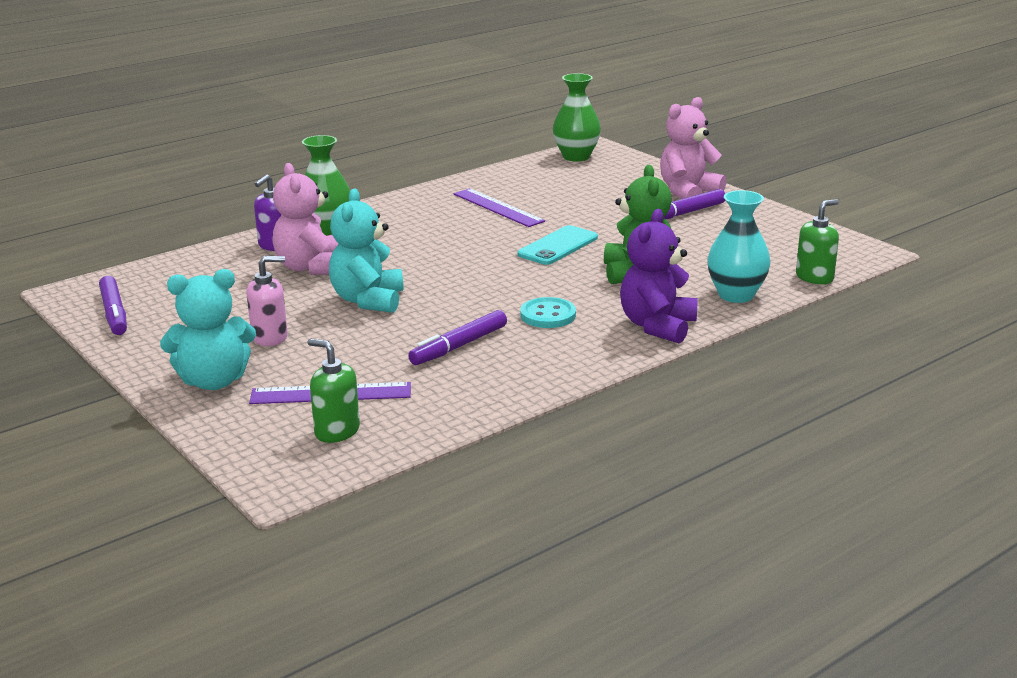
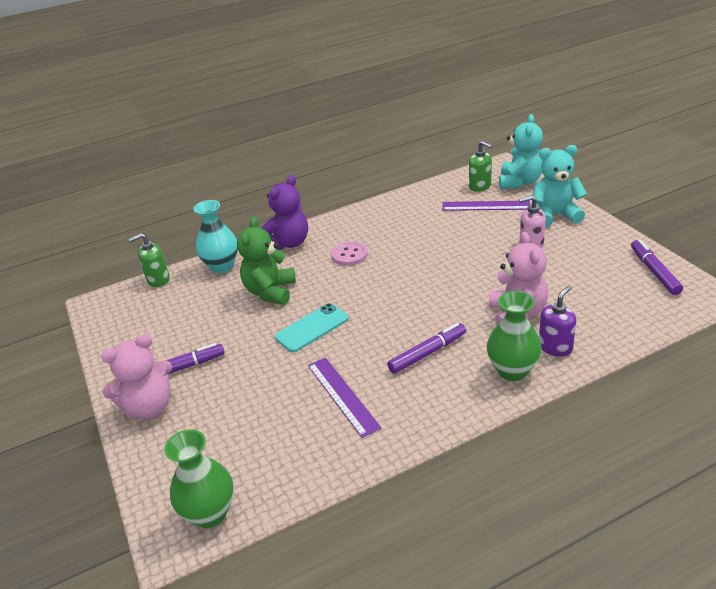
camera: 165 degrees left, 10 degrees up
(368, 300) = (468, 274): turquoise teddy bear -> turquoise teddy bear (520, 182)
(459, 346) = (411, 233): purple marker -> purple marker (427, 353)
(548, 315) = (349, 255): turquoise button -> pink button

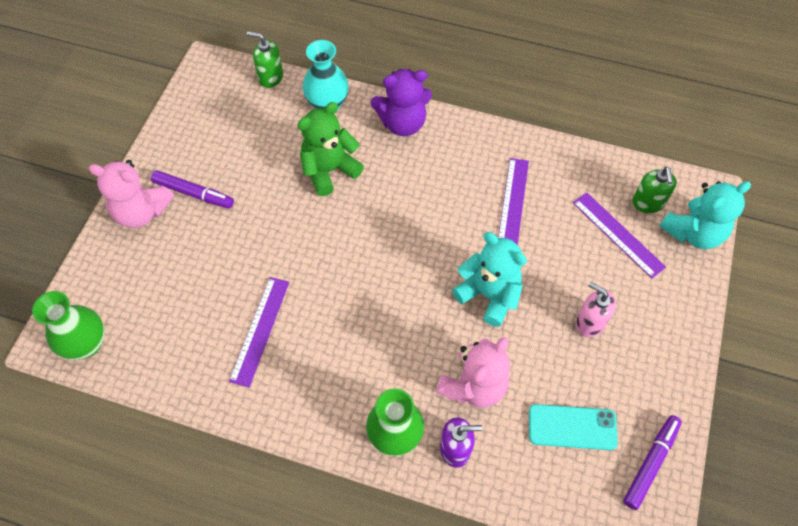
camera: 40 degrees right, 25 degrees up
(312, 328) = (314, 241): turquoise phone -> turquoise phone (572, 427)
(349, 255) = (431, 185): pink button -> none
(410, 231) = (513, 203): none -> purple ruler
(427, 353) = (360, 353): purple marker -> none
(555, 215) = (663, 308): turquoise teddy bear -> turquoise teddy bear (489, 295)

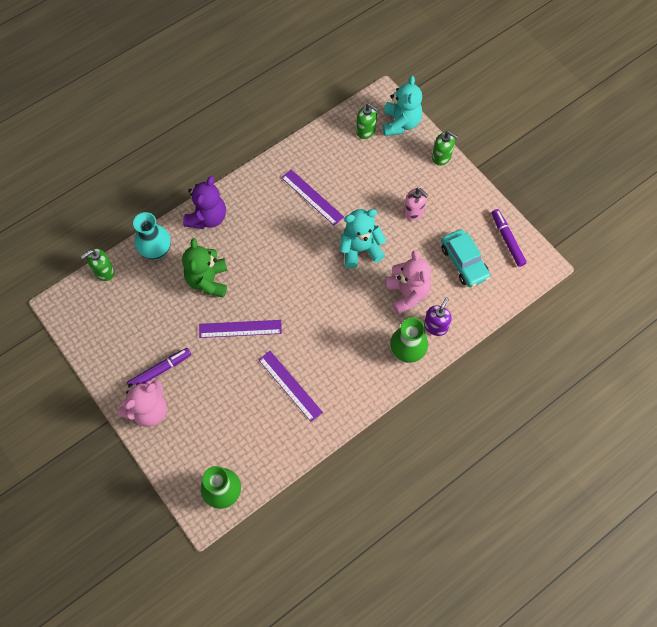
camera: 55 degrees left, 5 degrees up
(572, 427) = (464, 262): turquoise phone -> turquoise car
(590, 322) = (413, 212): pink soap dispenser -> pink soap dispenser turned 120 degrees counterclockwise
(618, 234) = (373, 159): purple ruler -> purple ruler (240, 328)
(693, 307) = (441, 157): none -> green soap dispenser

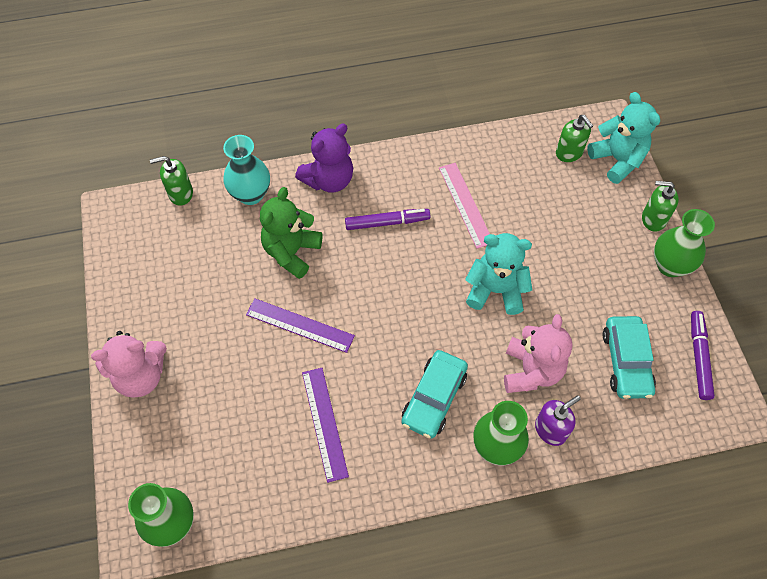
camera: 25 degrees right, 5 degrees down
(160, 370) = (180, 334): purple marker -> purple marker (387, 222)
(312, 197) = (465, 204): purple ruler -> pink ruler
(353, 338) = (434, 398): none -> turquoise car
(400, 123) = (617, 160): turquoise teddy bear -> turquoise teddy bear turned 60 degrees counterclockwise
(413, 212) = (586, 271): pink soap dispenser -> none
(441, 157) = (653, 219): green soap dispenser -> green soap dispenser turned 135 degrees clockwise
(465, 185) = (670, 265): none -> green vase

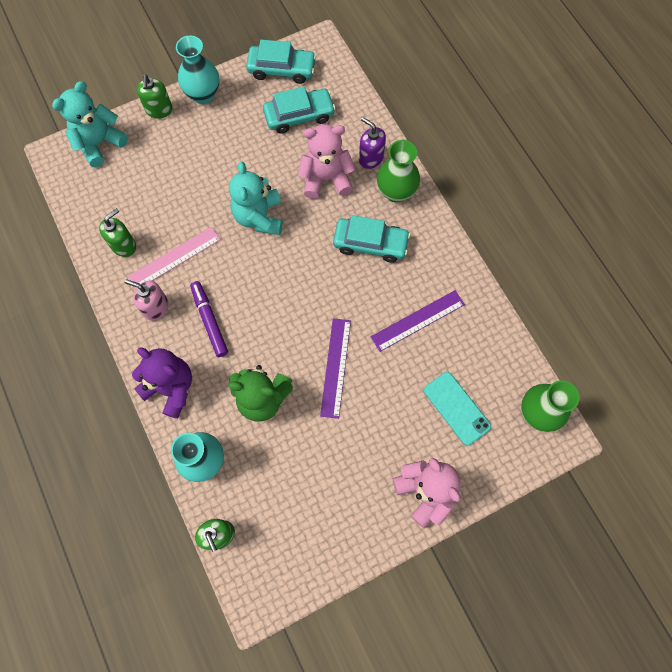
camera: 105 degrees left, 10 degrees up
(212, 434) = (456, 408): none -> turquoise phone
(415, 180) = (155, 307): none -> pink soap dispenser
(569, 153) = (98, 182): green soap dispenser -> green soap dispenser (124, 245)
(670, 265) = (203, 94): green vase -> turquoise vase
(699, 357) = (281, 69): purple marker -> turquoise car

